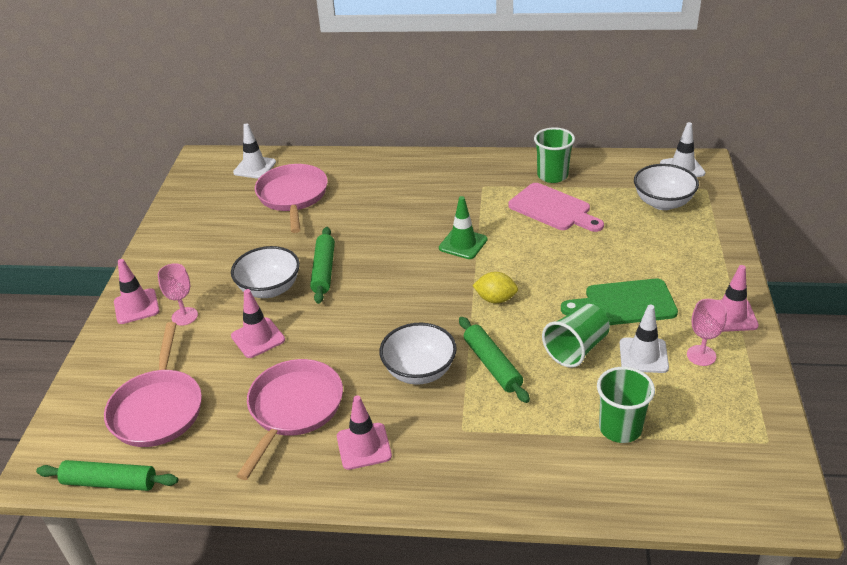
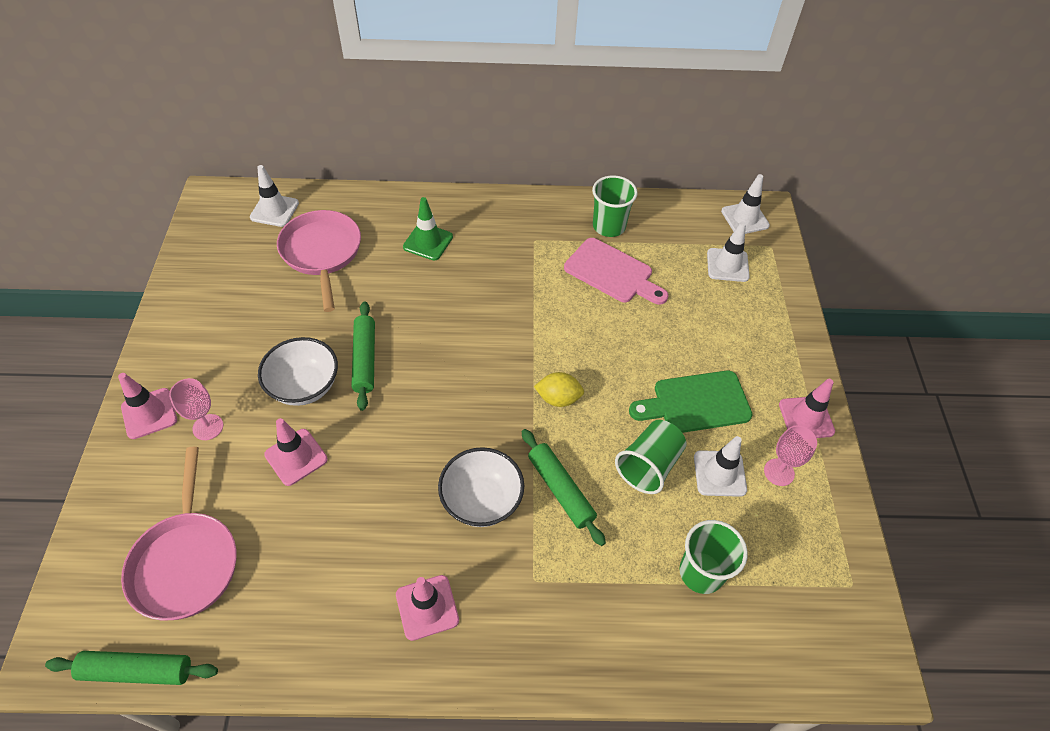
camera: 10 degrees left, 15 degrees up
(293, 409) = (344, 558): pink pan -> none
(463, 244) = (518, 321): green traffic cone -> green traffic cone (428, 242)
(663, 203) = (727, 265): white bowl -> white traffic cone

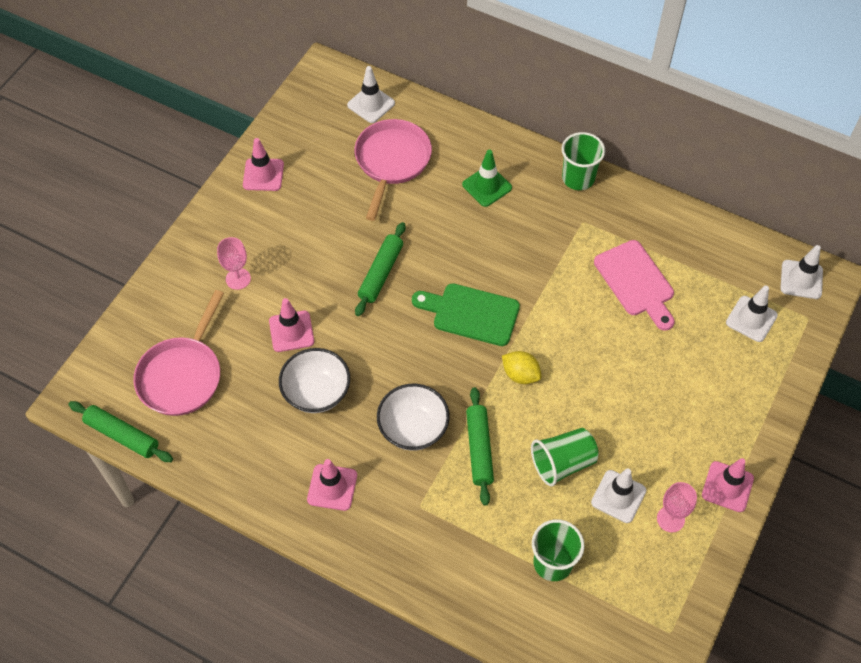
camera: 30 degrees right, 5 degrees up
(149, 413) = (201, 249): pink traffic cone -> pink traffic cone (263, 175)
(304, 386) = (323, 276): white bowl -> white bowl (316, 392)
(609, 226) = (661, 235): green cup -> green cup (578, 178)
(696, 403) = (637, 430): green cutting board -> green cutting board (471, 313)

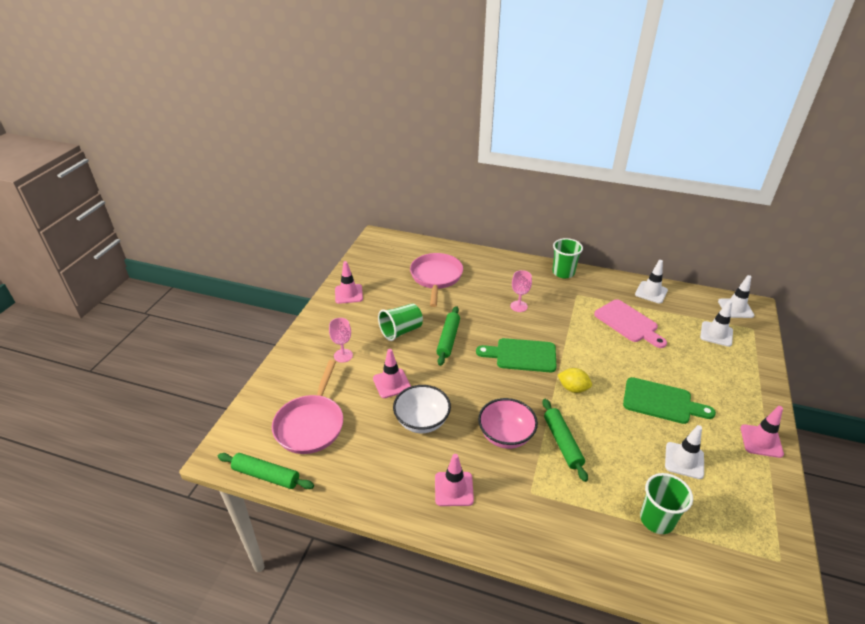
camera: 10 degrees left, 20 degrees down
(371, 104) = (413, 250): white traffic cone -> white traffic cone (651, 292)
(413, 428) = (505, 436): white bowl -> pink bowl
(487, 186) = (505, 283): green traffic cone -> none
(562, 463) = (630, 443): green cup -> green cup (401, 331)
(626, 412) = (661, 402): none -> green cutting board
(670, 519) = (732, 470): pink goblet -> pink goblet (518, 306)

